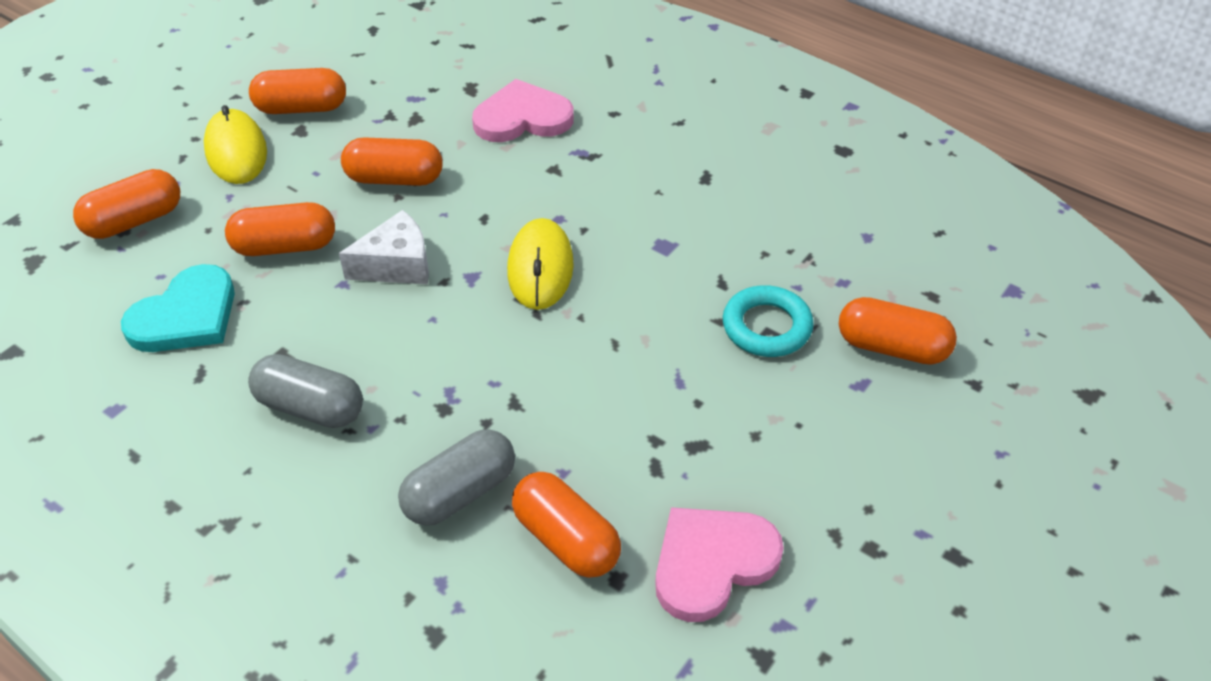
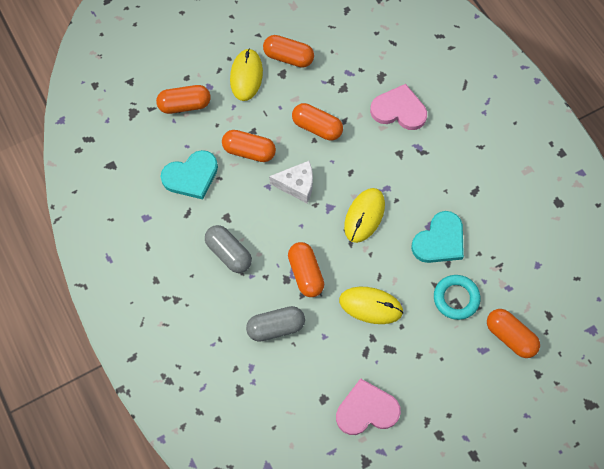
camera: 25 degrees right, 20 degrees up
(566, 539) = (310, 370): orange capsule -> orange capsule (305, 273)
(624, 392) = (370, 306): none -> yellow mouse
(689, 258) = (439, 240): none -> turquoise heart

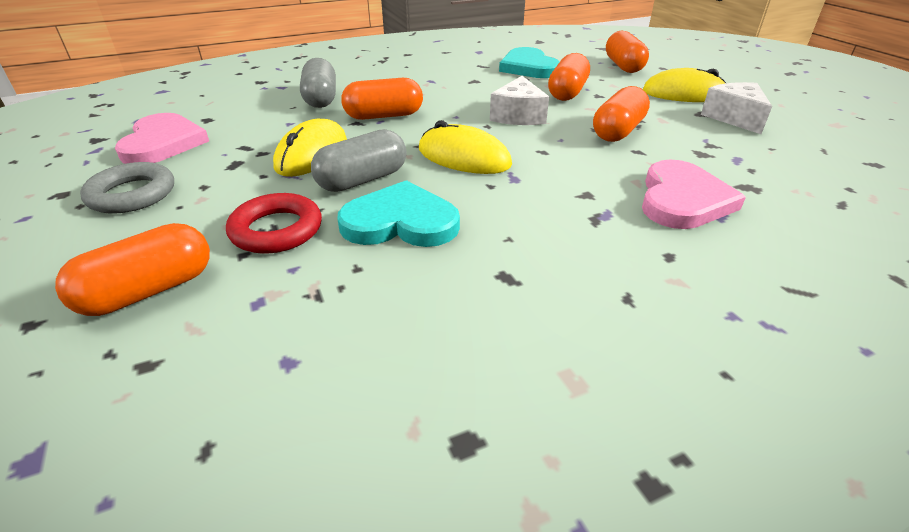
camera: 95 degrees right, 30 degrees down
(229, 253) = (427, 80): grey capsule -> grey capsule (362, 180)
(288, 57) = (734, 118): orange capsule -> white cheese
(434, 391) = (132, 194): none -> grey ring
(439, 240) = (400, 222): turquoise heart -> turquoise heart turned 135 degrees clockwise
(456, 298) = (276, 230): turquoise ring -> red ring

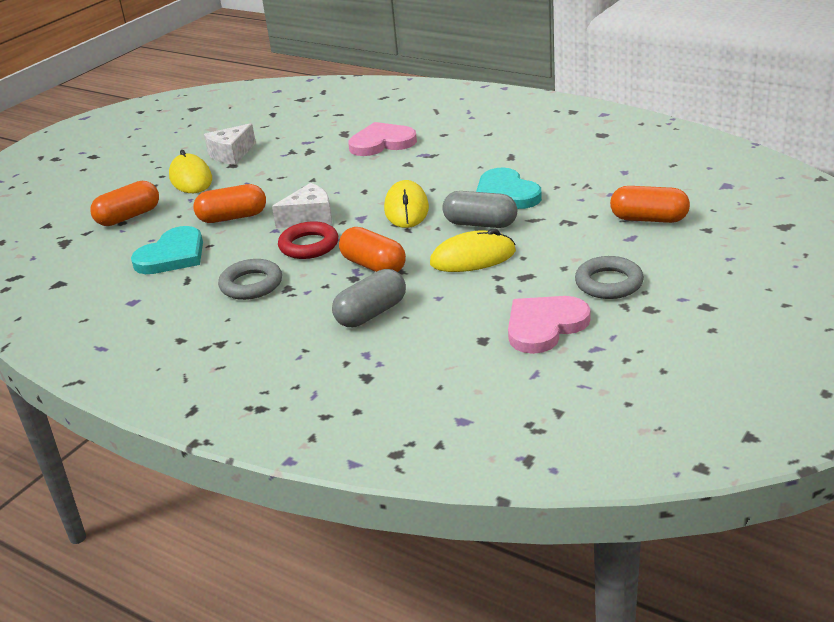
camera: 120 degrees left, 5 degrees down
(276, 230) = (563, 219): red ring -> red ring (309, 245)
(438, 78) = (251, 284): none -> grey ring
(617, 131) = (300, 179): orange capsule -> none

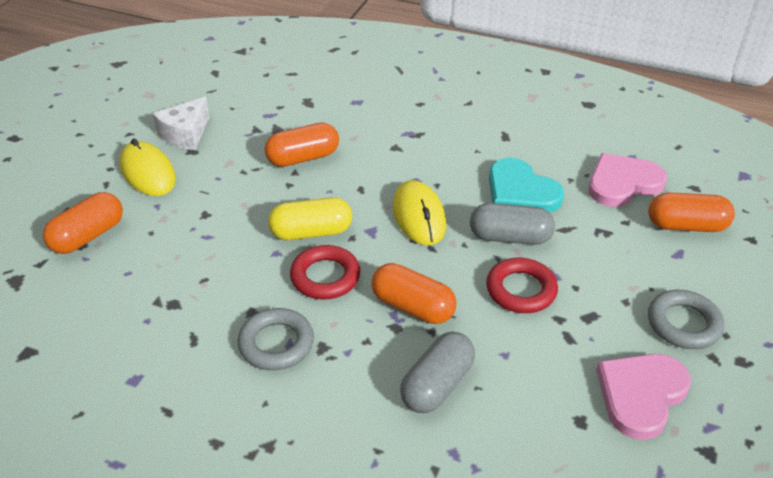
camera: 15 degrees left, 10 degrees up
(172, 255) = (162, 298): turquoise heart -> none
(232, 217) = (218, 234): orange capsule -> orange capsule (303, 158)
(309, 218) = (311, 232): white cheese -> yellow capsule
(382, 143) = (356, 116): pink heart -> pink heart (623, 183)
(473, 258) = (521, 290): yellow mouse -> red ring

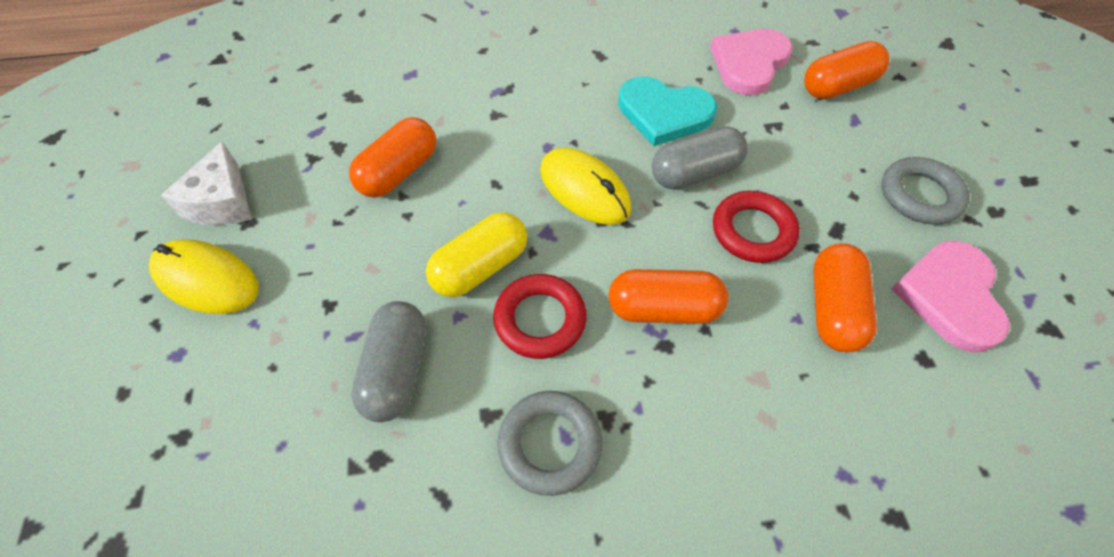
camera: 30 degrees left, 15 degrees up
(88, 236) = (182, 418): orange capsule -> orange capsule (833, 309)
(437, 385) = (763, 396): grey capsule -> grey capsule (396, 370)

